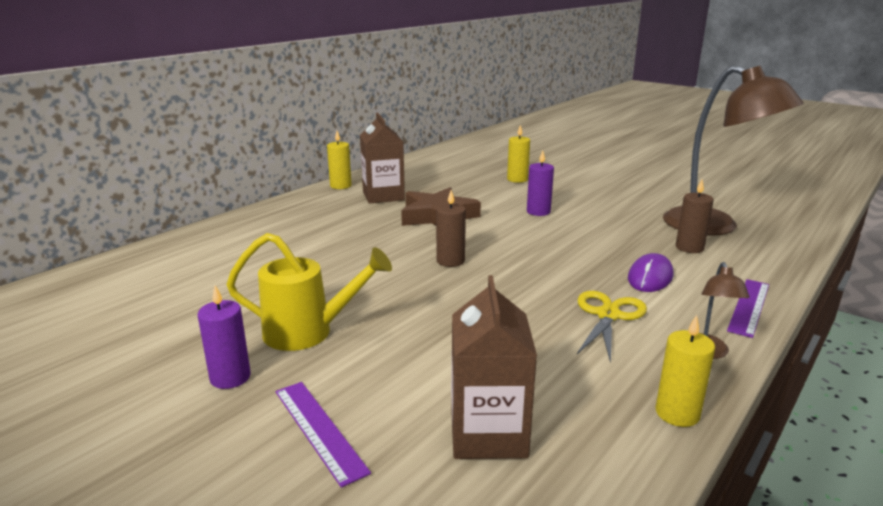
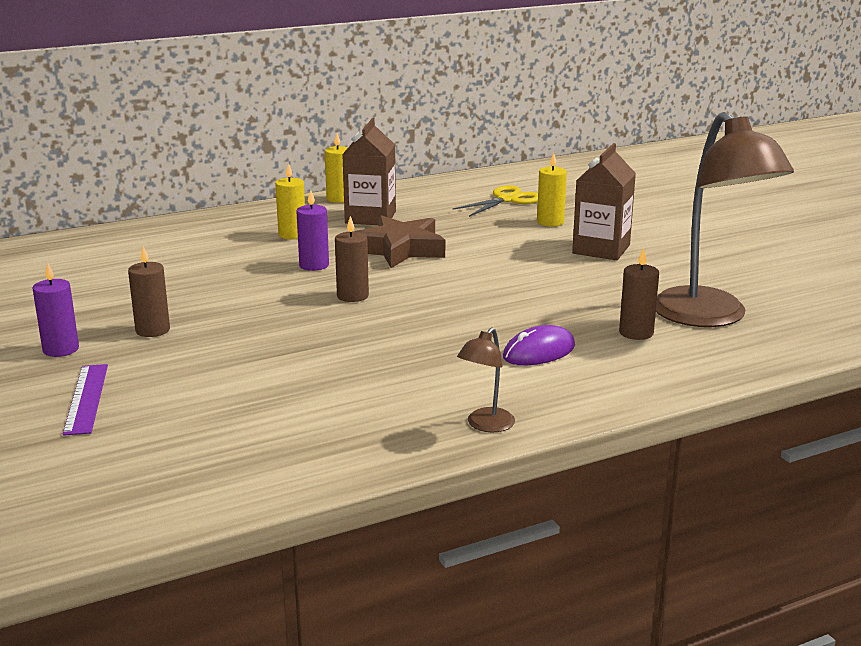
camera: 25 degrees right, 0 degrees up
(308, 332) = (152, 330): yellow watering can -> brown candle
(488, 433) = (205, 432): brown carton -> brown carton (601, 249)
(538, 212) = (519, 263): purple candle -> purple candle (314, 265)
(608, 315) = (438, 375): yellow scissors -> yellow scissors (507, 200)
(677, 413) = (379, 459): yellow candle -> yellow candle (292, 235)
(749, 307) = (601, 400): purple ruler -> none

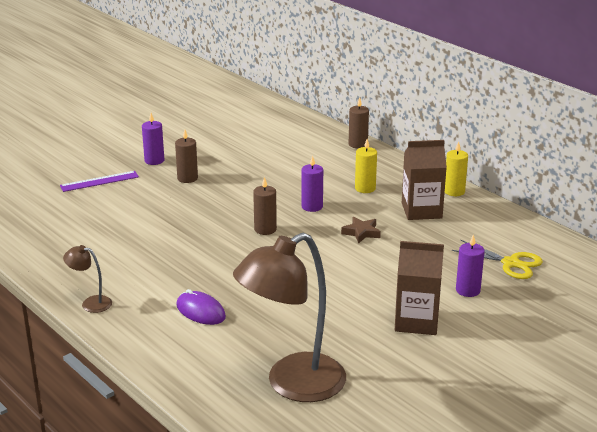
camera: 75 degrees right, 5 degrees up
(400, 249) = (361, 233): brown star -> brown star, size x0.53
(550, 222) = (468, 290): yellow candle -> purple candle
(636, 333) = (247, 350): brown candle -> brown candle (358, 144)

